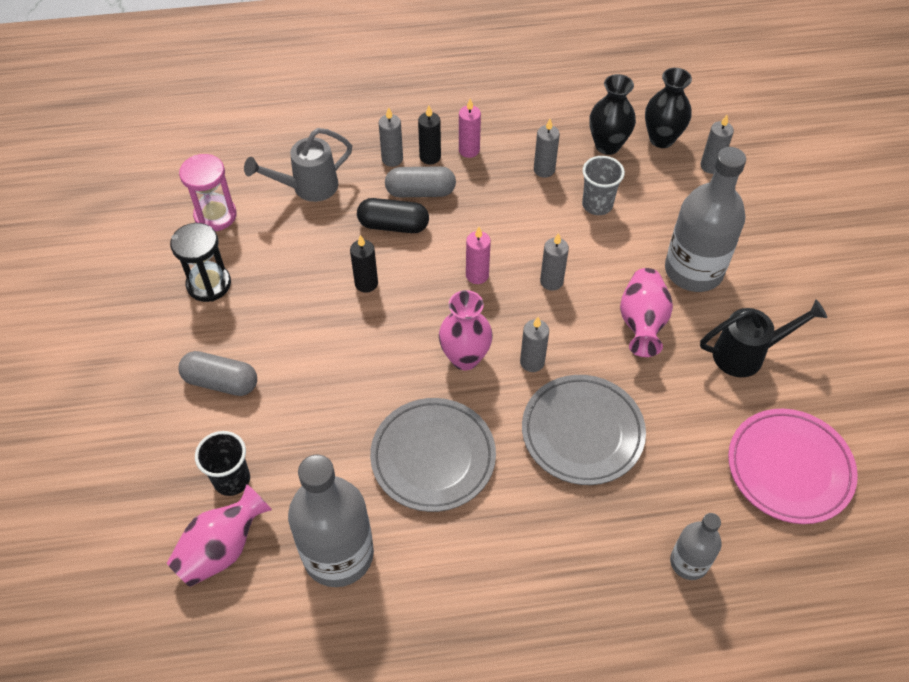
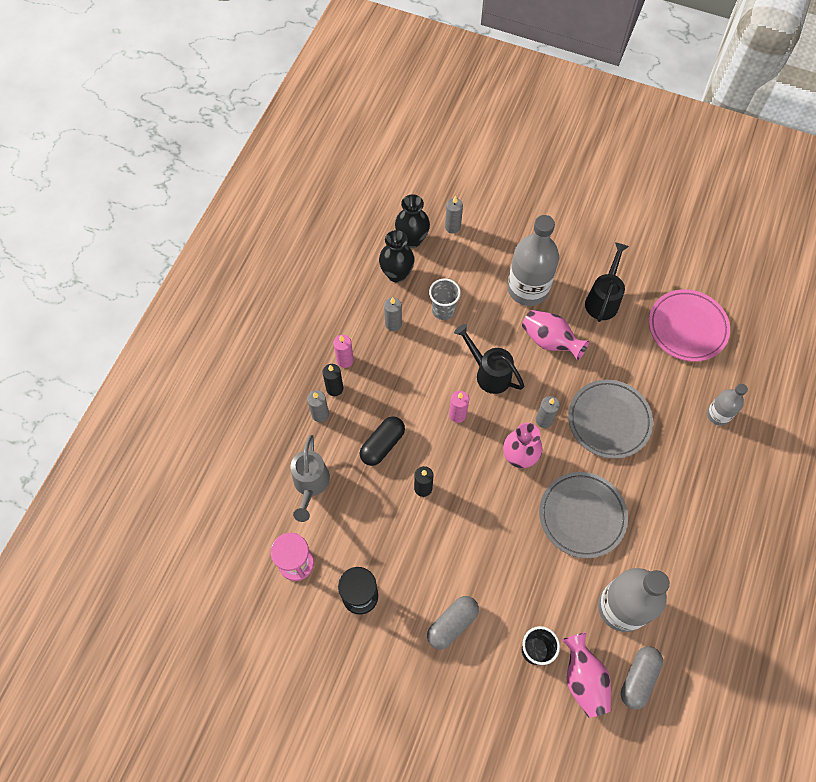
camera: 60 degrees left, 10 degrees up
(420, 192) = (363, 411): grey capsule -> grey capsule (638, 678)
(551, 281) = (489, 373): grey candle -> black watering can

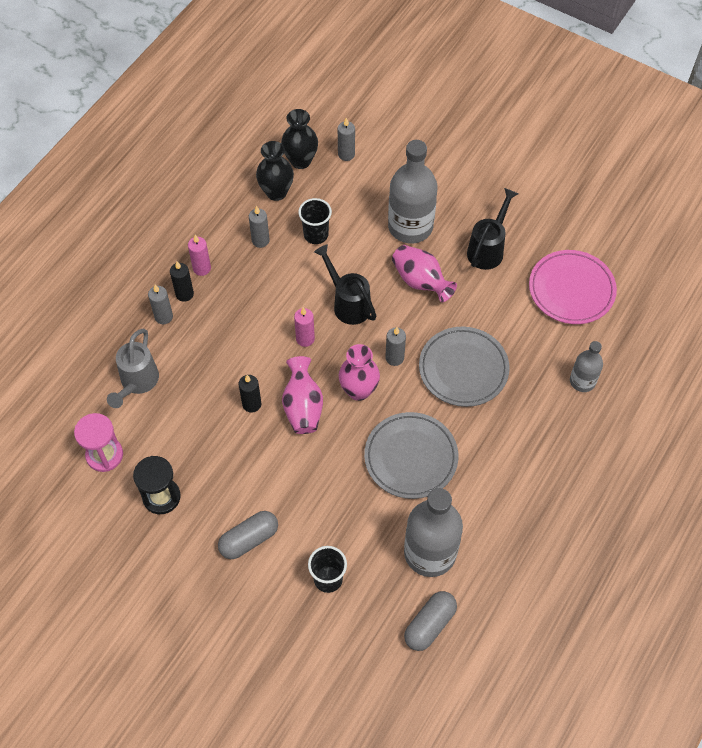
camera: 10 degrees right, 5 degrees down
(382, 445) = (220, 356): black capsule -> none
(443, 310) = (316, 235): grey cup -> black cup
(583, 678) = (371, 615): pink vase -> pink vase (303, 406)

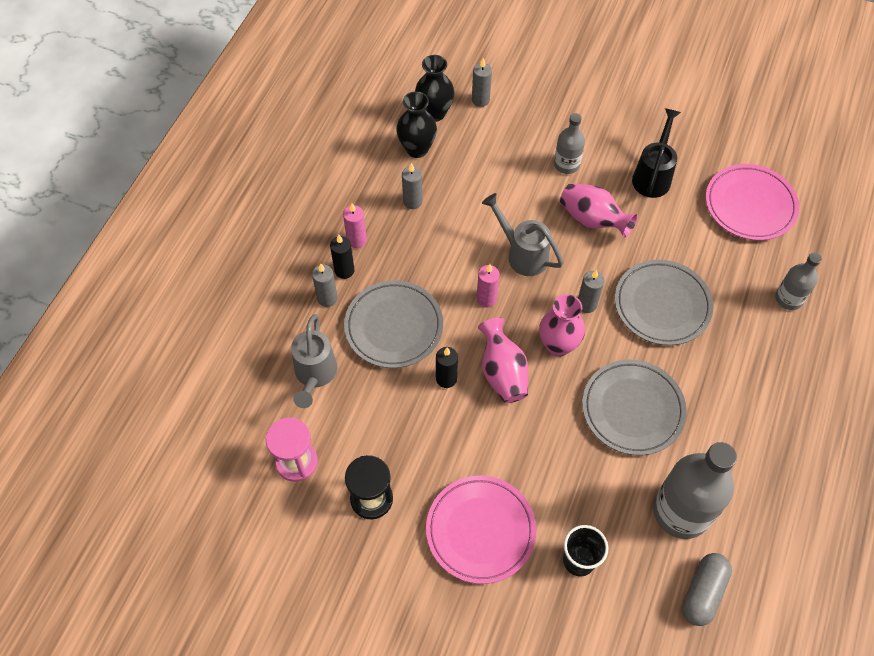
camera: 10 degrees left, 0 degrees up
(216, 351) = (394, 327): none -> grey plate
(249, 539) = (480, 530): grey capsule -> pink plate
(316, 235) = (470, 187): black cup -> none
(348, 303) = (522, 254): black watering can -> grey watering can
(410, 226) = (566, 164): grey bottle -> grey bottle, size x0.54

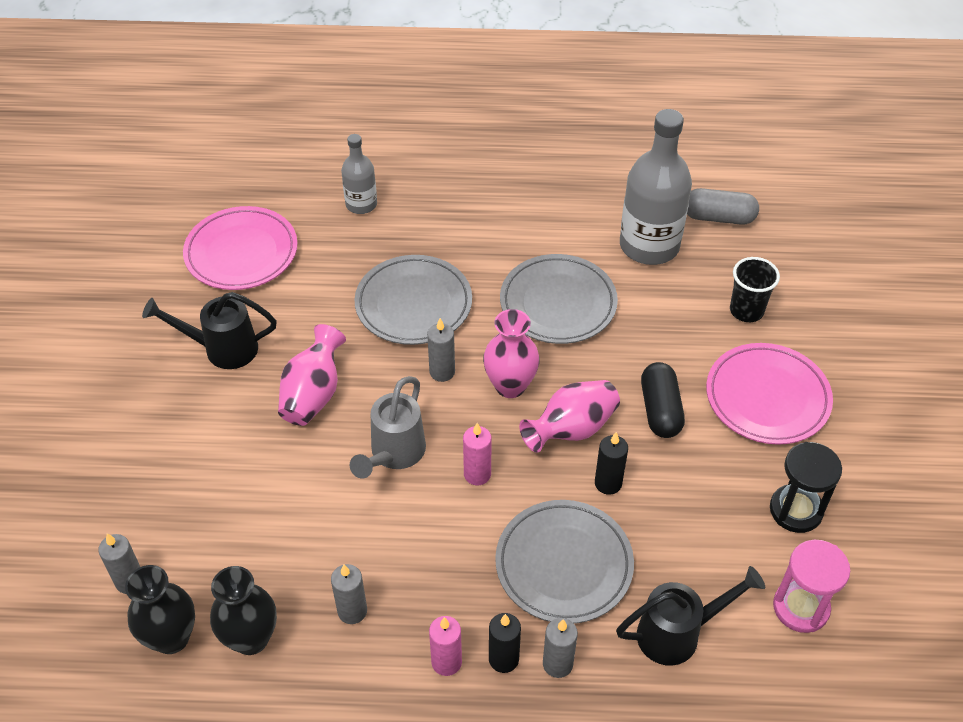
camera: 110 degrees left, 10 degrees down
(315, 375) = (677, 633): grey watering can -> black watering can
(498, 442) = (660, 410): none -> black capsule
(566, 164) = (229, 443): grey bottle -> none

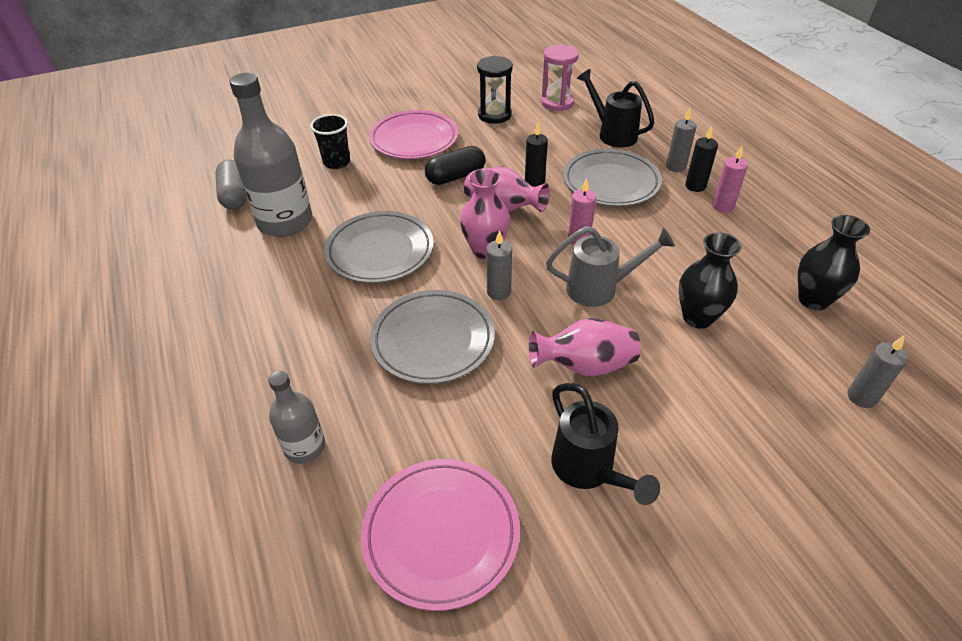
camera: 115 degrees left, 5 degrees down
(171, 637) = (865, 344): black vase -> black vase (697, 317)
(352, 611) = (738, 258): grey candle -> none

